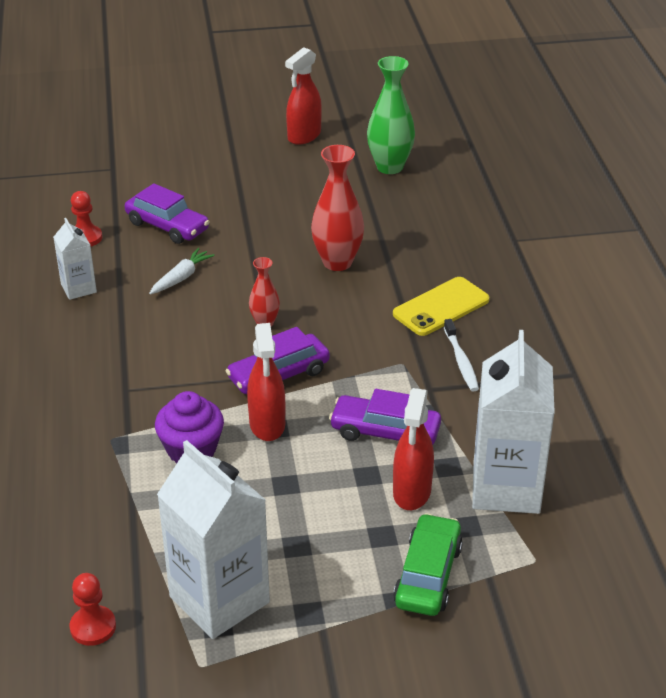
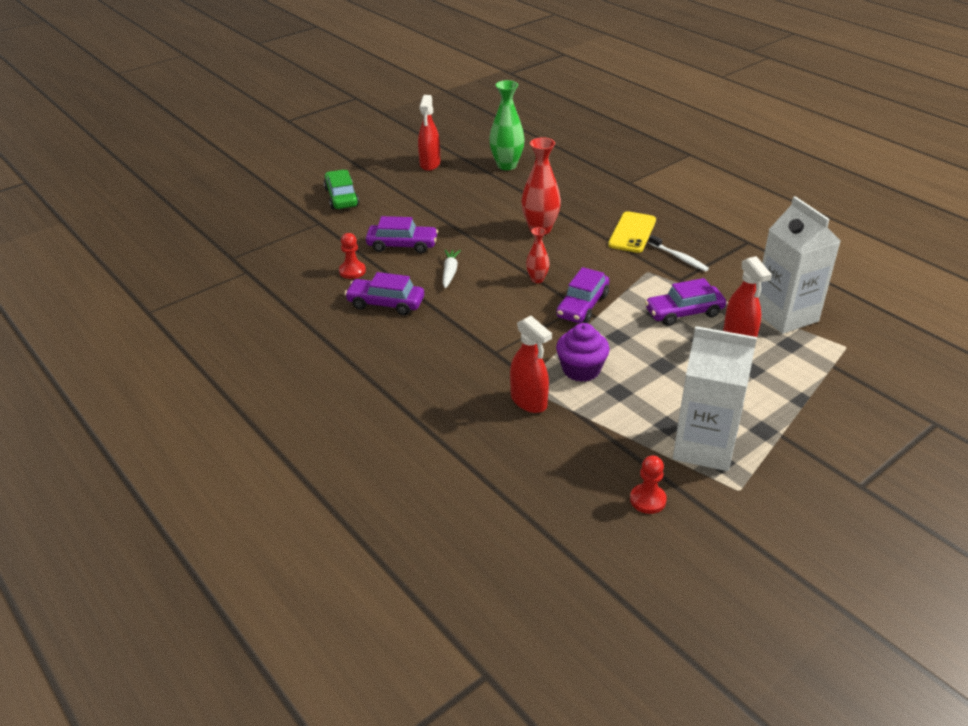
camera: 30 degrees left, 0 degrees up
(78, 288) = (386, 303): white carton -> purple car
(267, 425) = (610, 336): red spray bottle -> red spray bottle (529, 401)
(428, 575) = (801, 379): green car -> green car (341, 197)

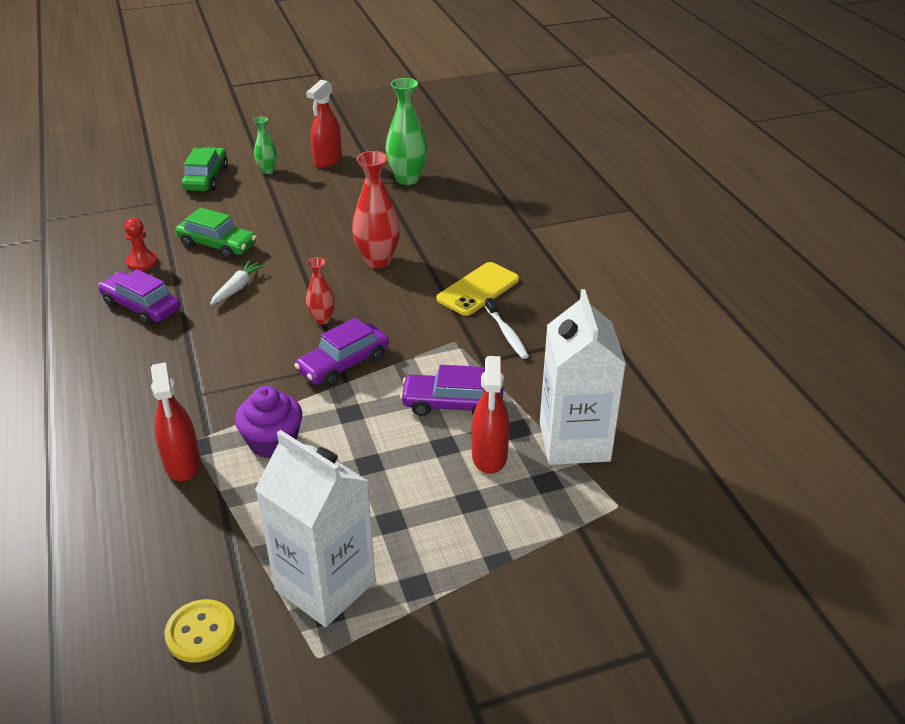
camera: 20 degrees right, 0 degrees up
(387, 181) = (267, 171): none -> green vase
(402, 245) = (217, 245): purple car -> green car
(647, 500) = (201, 632): red pawn -> yellow button

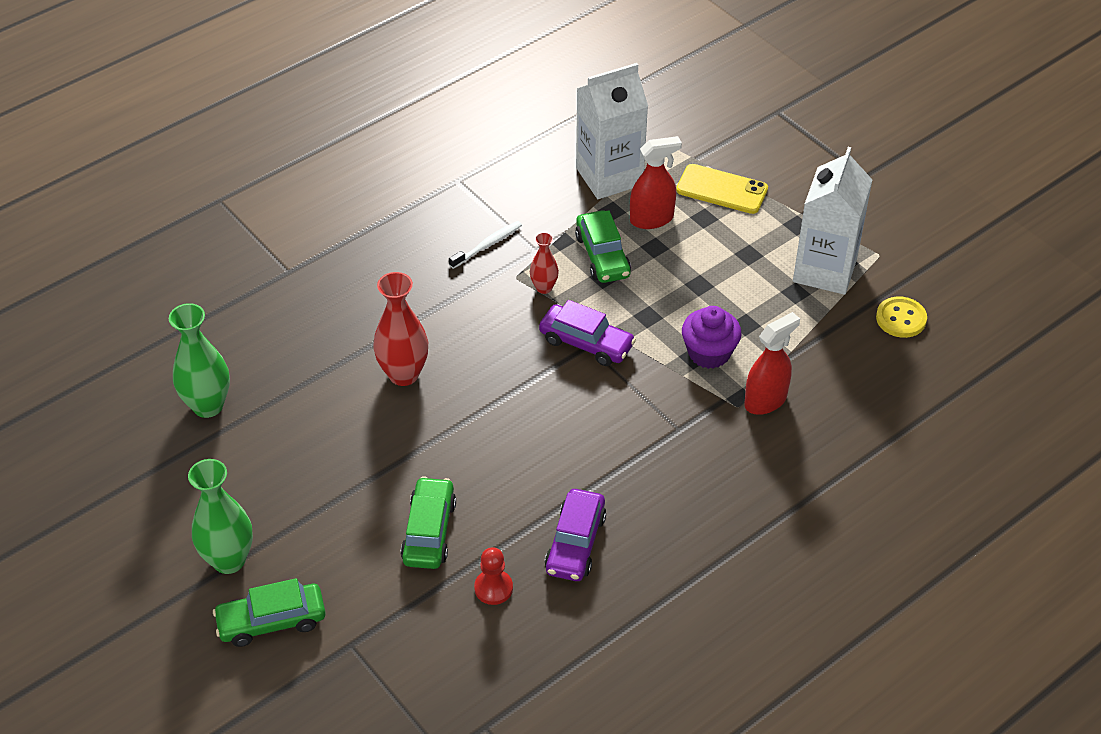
camera: 110 degrees left, 10 degrees up
(237, 288) = (504, 474): white carrot -> none
(267, 171) = (229, 560): green vase -> green vase, size x1.80
(322, 319) = (527, 383): red vase -> red vase (544, 288)
(327, 160) = (181, 505): red spray bottle -> none
(452, 404) = (602, 256): purple car -> green car
(478, 289) = (424, 282): yellow phone -> yellow phone (722, 189)

